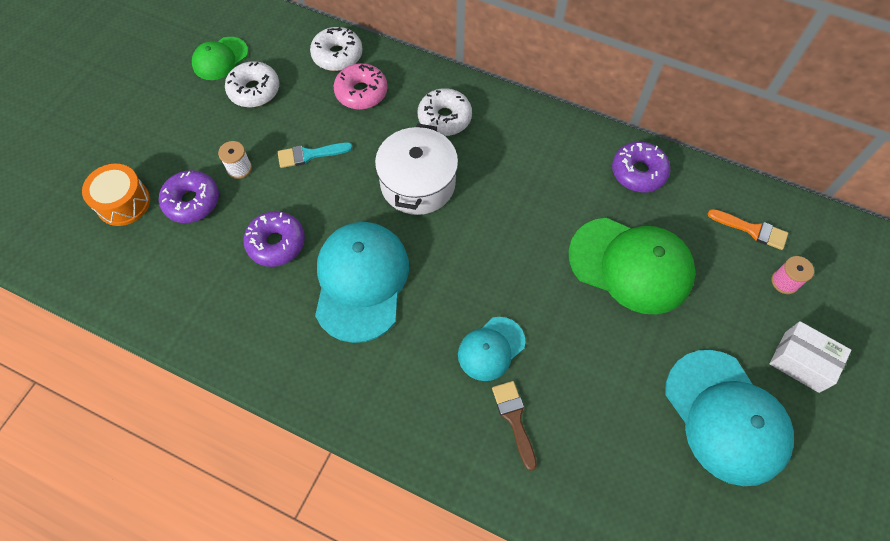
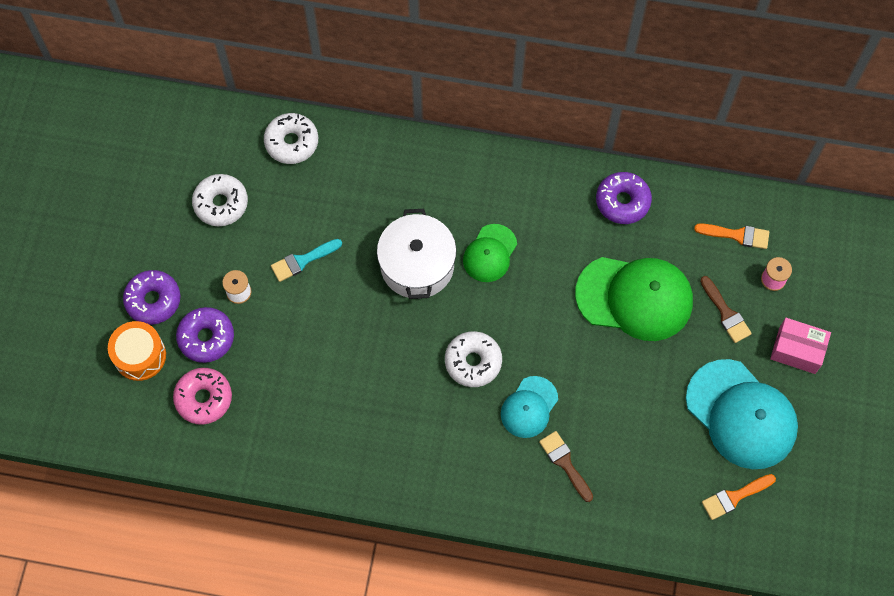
camera: 15 degrees left, 5 degrees up
(220, 59) = (171, 175): green cap -> green cap (490, 253)
(276, 243) = (303, 359): purple donut -> purple donut (153, 300)
(361, 92) = (330, 179): pink donut -> pink donut (204, 398)
(361, 281) = (394, 375): turquoise cap -> none
(444, 118) = (422, 188): white donut -> white donut (473, 362)
(702, 511) = (734, 497): none -> orange brush
(727, 304) = (726, 313): none -> brown brush
(801, 362) = (797, 350): white box -> pink box

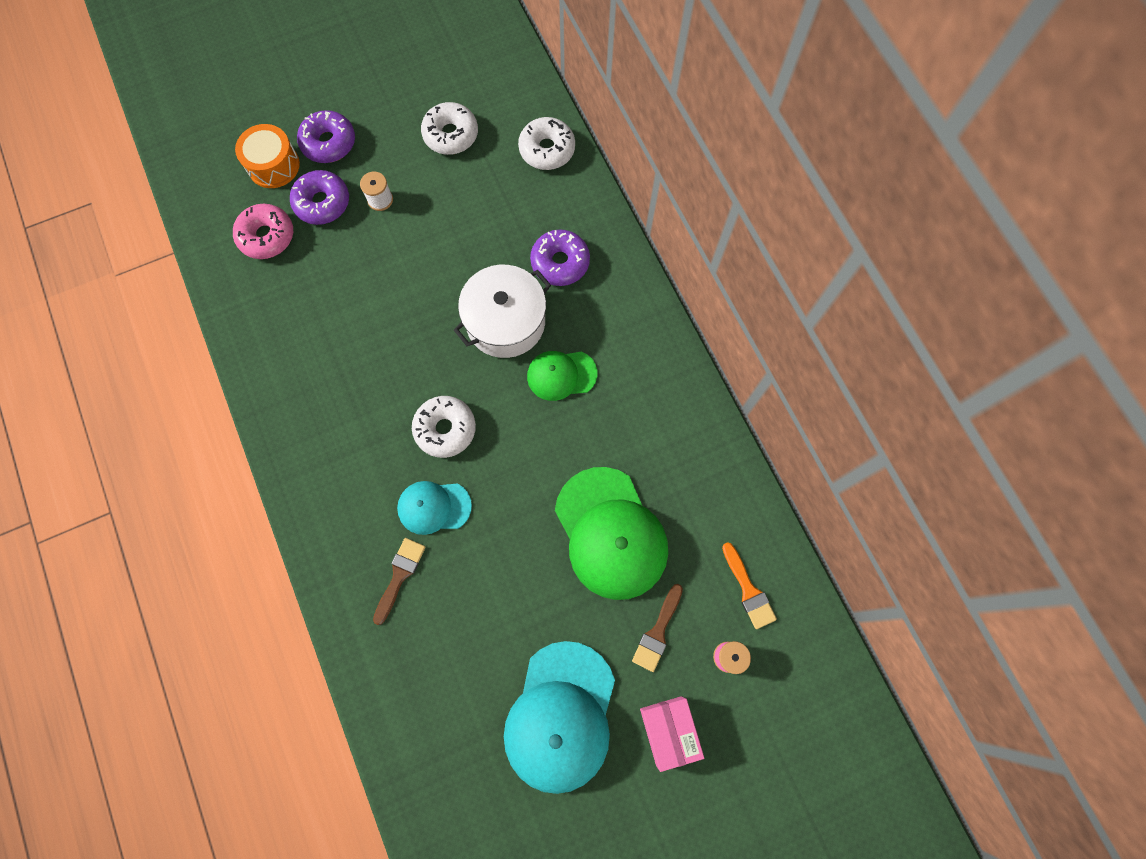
camera: 55 degrees right, 5 degrees up
(302, 261) = (443, 229): turquoise brush -> none
(622, 201) = (701, 458): purple donut -> purple donut (560, 262)
(734, 497) = (469, 765): orange brush -> none

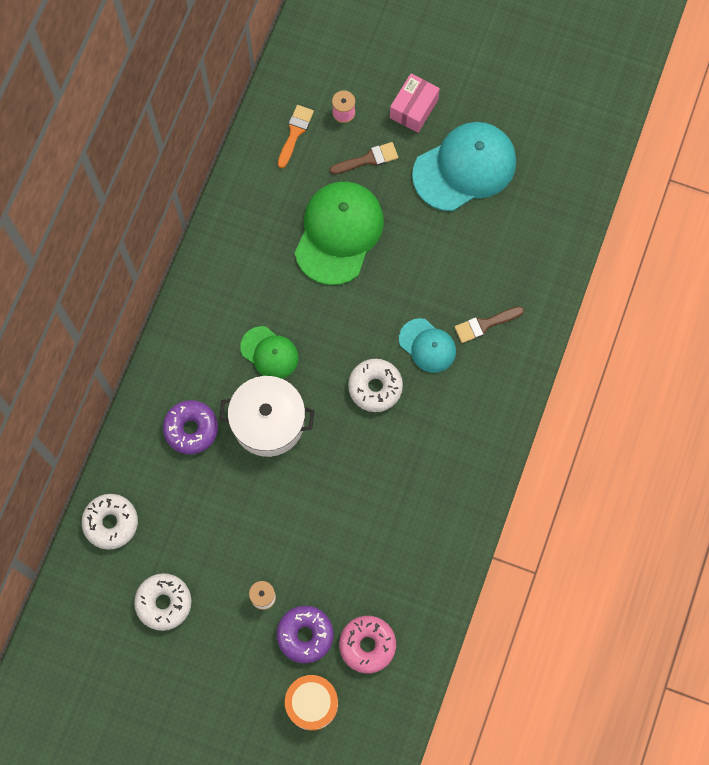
camera: 135 degrees left, 0 degrees up
(329, 143) = (255, 684): purple donut -> none

